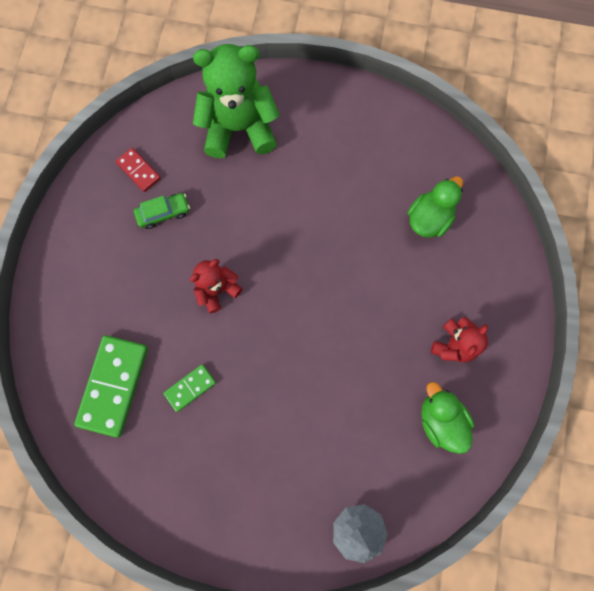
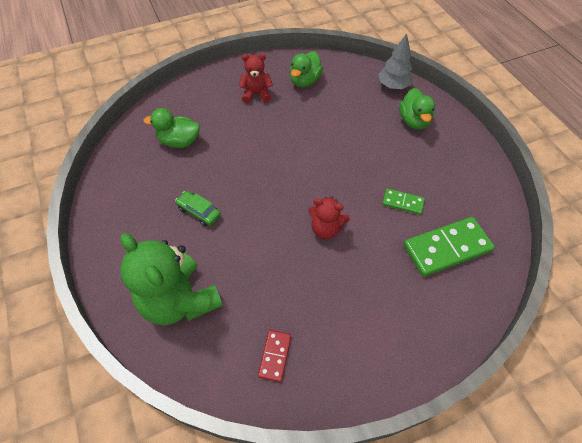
camera: 125 degrees left, 20 degrees down
(163, 213) = (297, 307): green car -> green car (199, 212)
(284, 502) = (414, 121): none -> green duck

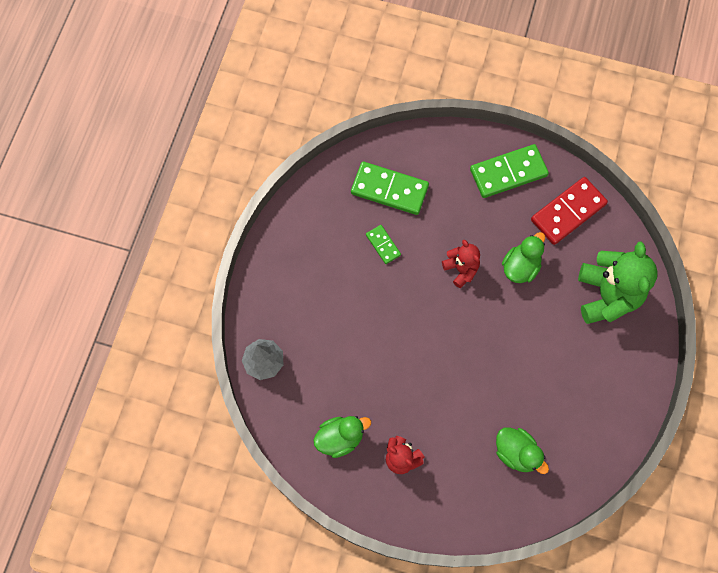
camera: 140 degrees left, 15 degrees up
(199, 212) = (547, 360): green car -> none
(275, 356) = (568, 212): red domino -> red domino, size x1.93
(366, 350) = (508, 172): none -> green domino
(414, 121) = (291, 309): green duck -> green duck (520, 267)

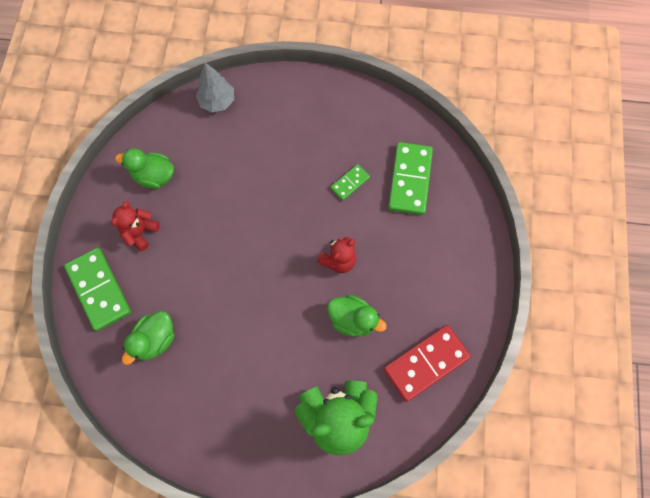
camera: 80 degrees right, 0 degrees up
(340, 438) = (154, 176): green duck -> green duck turned 135 degrees clockwise
(508, 172) = (457, 293): green domino -> green domino (99, 290)
(568, 212) = (426, 363): red domino -> red domino turned 75 degrees counterclockwise

